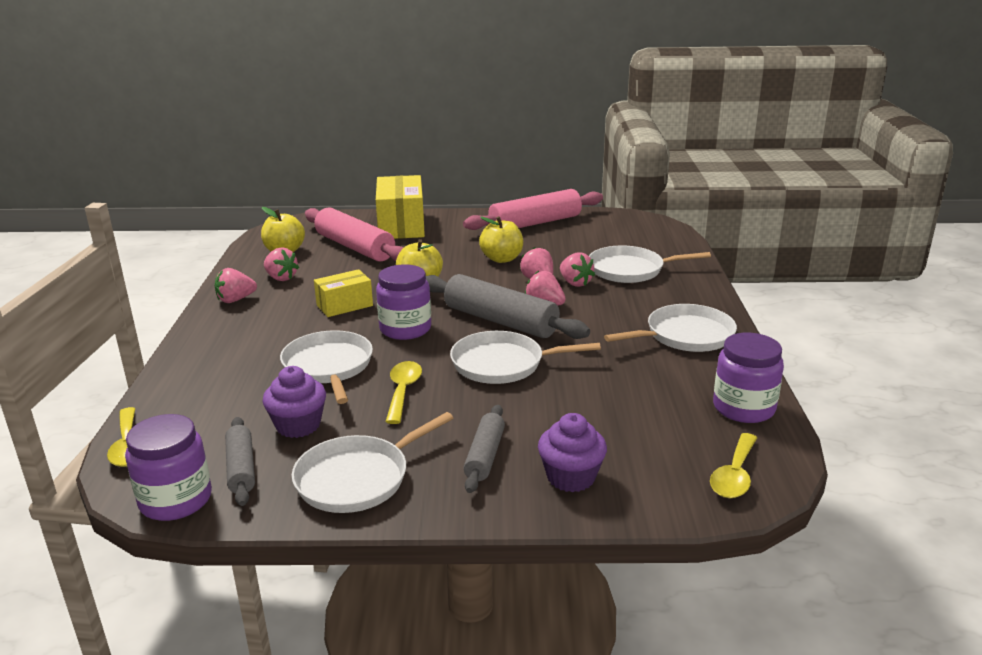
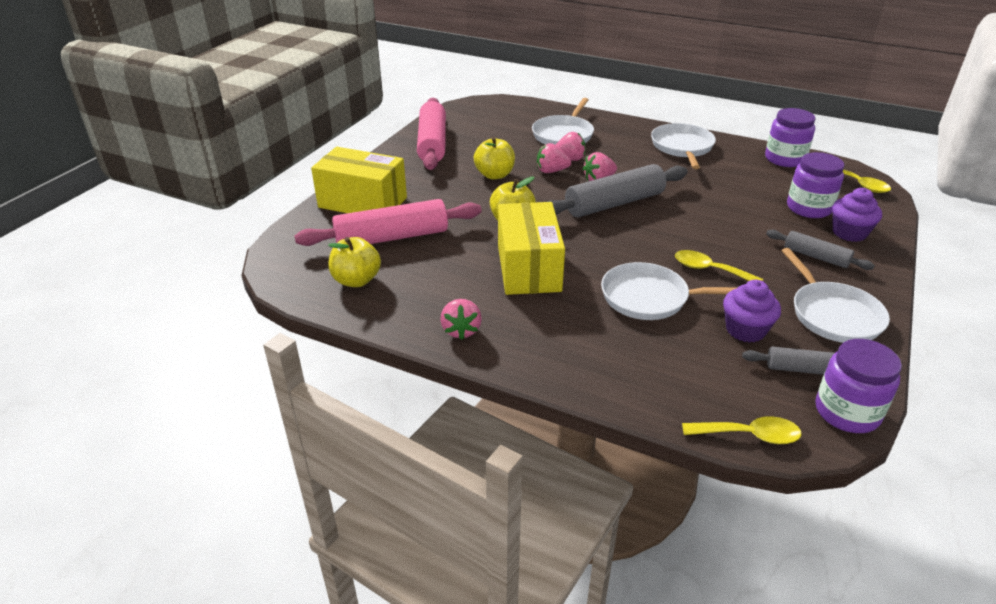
camera: 65 degrees left, 10 degrees up
(281, 278) = (429, 293): pink strawberry -> none
(344, 305) = (528, 268): yellow box -> yellow box, size x1.74
(405, 329) = (600, 247): purple jar -> purple jar (809, 208)
(502, 364) = (687, 220): white pan -> none

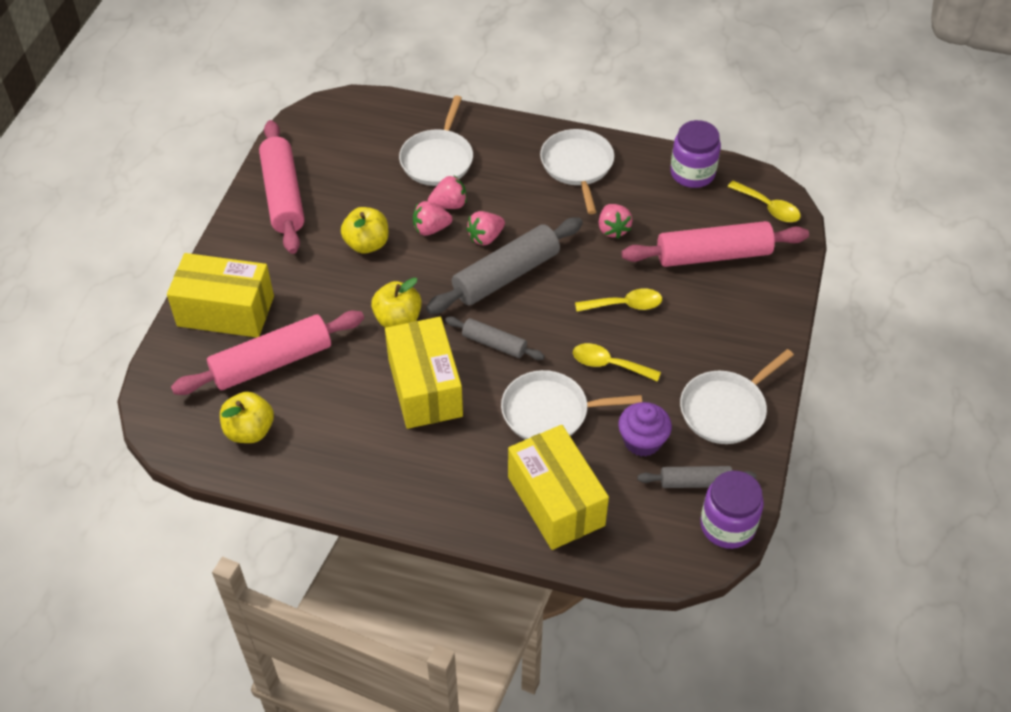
camera: 10 degrees left, 15 degrees up
(461, 330) = (370, 482): pink strawberry -> pink strawberry (613, 229)
(651, 367) = (556, 501): none -> yellow box
(749, 435) = (642, 564): yellow spoon -> yellow spoon (625, 305)
(809, 208) = (713, 255): purple jar -> pink rolling pin
(816, 257) = (715, 330): grey rolling pin -> grey rolling pin (494, 344)
(833, 315) = (725, 409): white pan -> white pan turned 75 degrees clockwise
(849, 233) = (751, 289): purple cupcake -> none

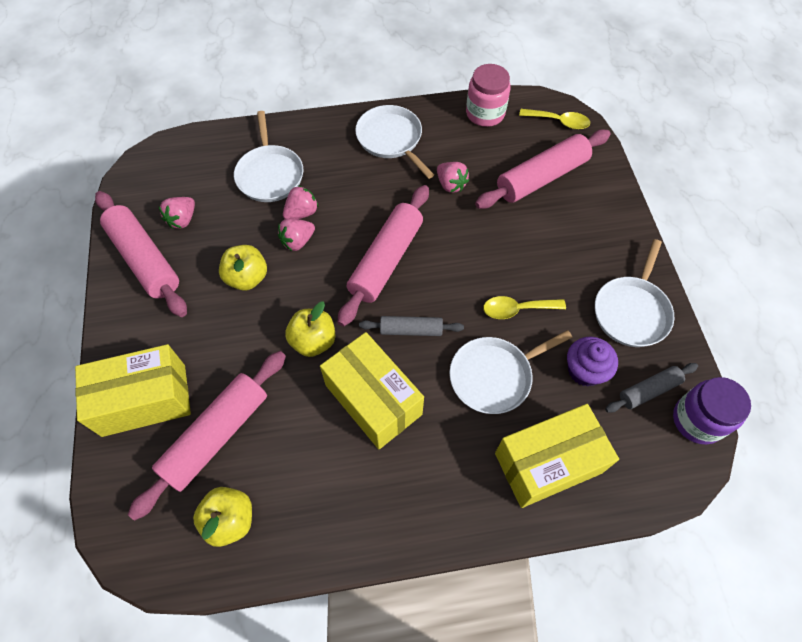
camera: 25 degrees left, 10 degrees up
(485, 237) = (349, 231): pink strawberry -> pink strawberry (182, 220)
(506, 275) = (386, 260): grey rolling pin -> pink rolling pin
(556, 501) = (548, 463): yellow box -> yellow box turned 60 degrees counterclockwise
(625, 305) = (499, 249): yellow spoon -> none
(692, 173) = (485, 113): purple jar -> pink jar

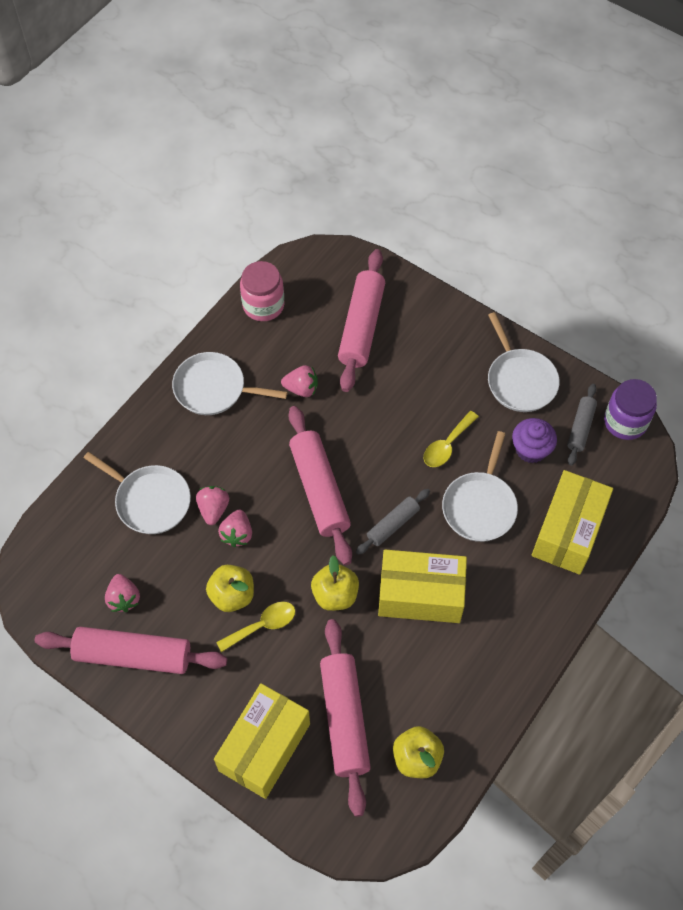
camera: 45 degrees left, 0 degrees up
(559, 122) = (326, 267): yellow spoon -> yellow spoon (262, 625)

